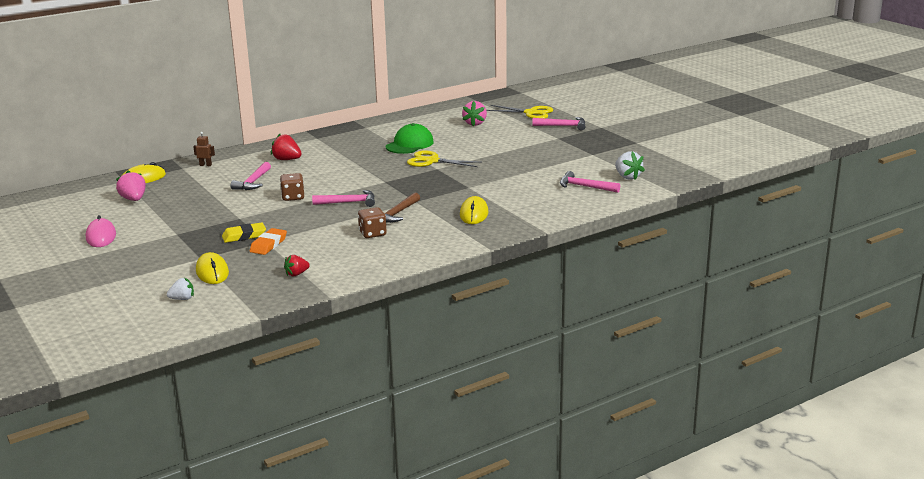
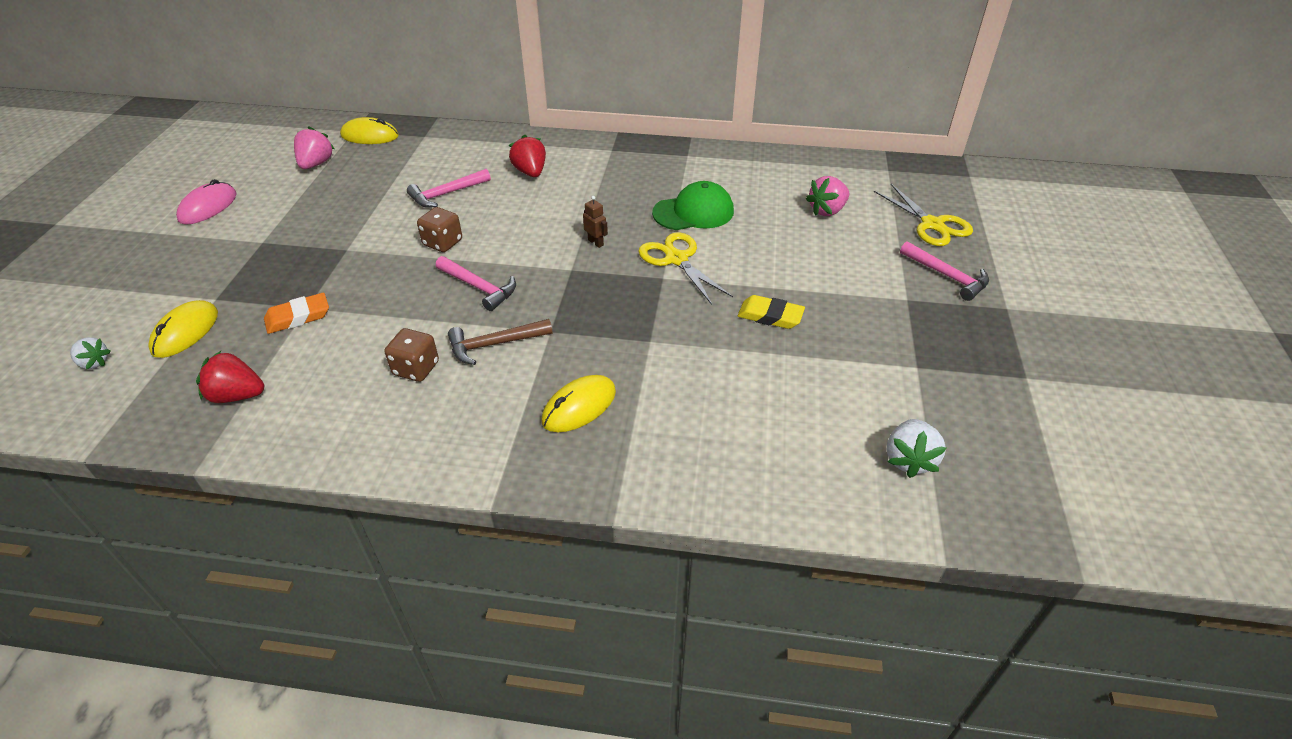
camera: 40 degrees right, 20 degrees up
(205, 165) = (449, 142): brown robot -> brown robot (596, 242)
(244, 236) = (303, 285): yellow eraser -> yellow eraser (770, 316)
(296, 274) = (237, 395): red strawberry -> red strawberry, size x1.54
(585, 187) = (809, 443): pink hammer -> none

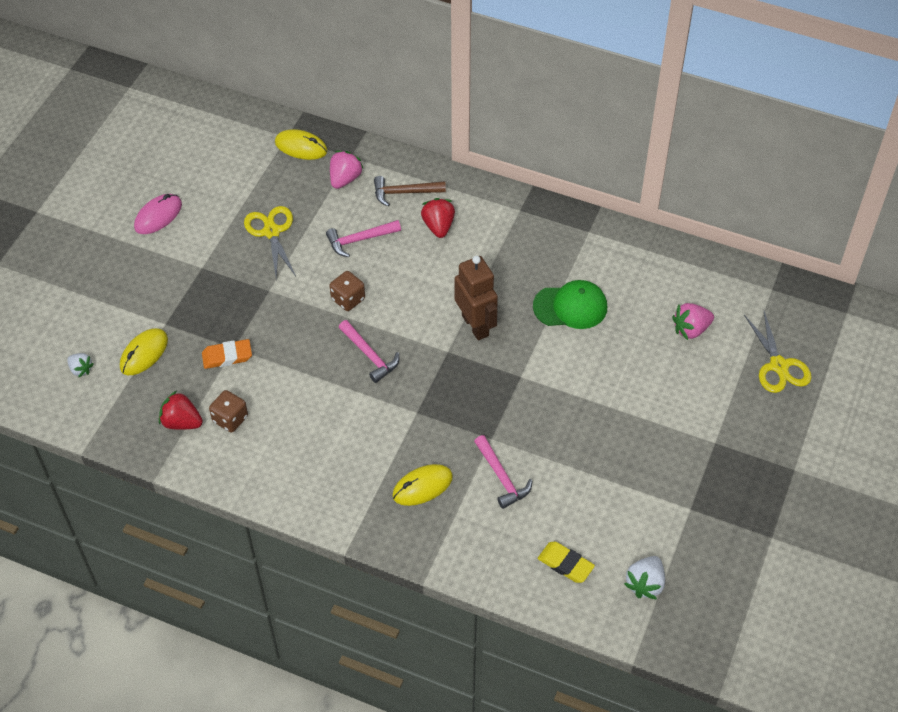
camera: 15 degrees right, 10 degrees up
(316, 164) = (250, 177): pink strawberry -> pink strawberry (345, 179)
(416, 368) = (310, 426): brown dice -> brown dice (230, 419)
(495, 344) = (372, 416): brown hammer -> brown hammer (404, 192)
(596, 242) = (475, 325): brown robot -> brown robot, size x2.33
(676, 259) = (538, 359): yellow scissors -> yellow scissors (271, 232)
(770, 316) = (594, 435): yellow eraser -> yellow eraser (565, 564)
(947, 276) = (761, 426): pink hammer -> pink hammer (501, 477)

